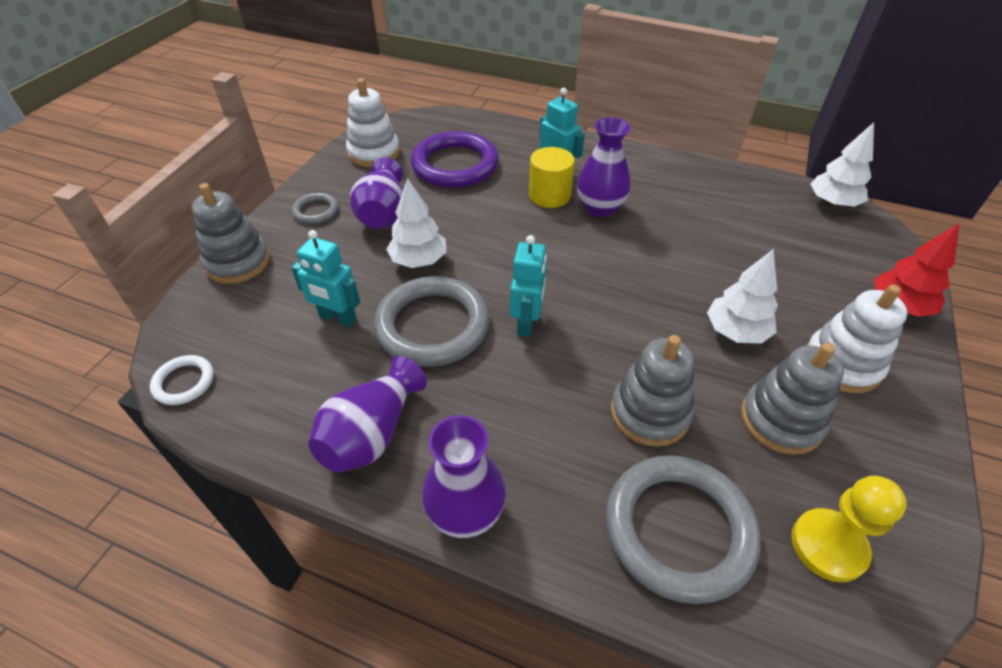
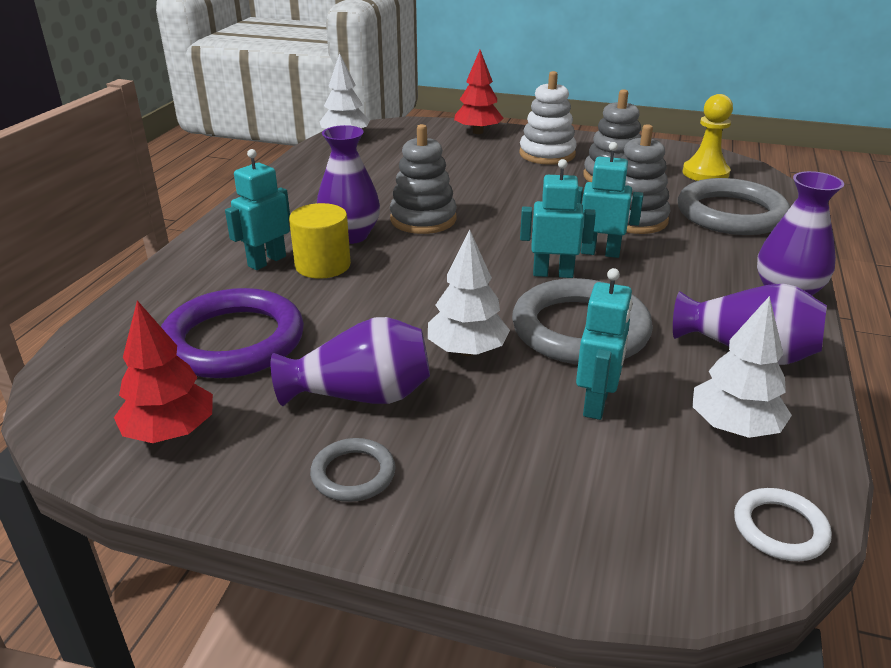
camera: 95 degrees left, 15 degrees down
(238, 262) = (509, 544): grey stacking toy -> grey stacking toy (423, 219)
(374, 153) = (170, 432): white stacking toy -> red tree
(567, 365) = (600, 252): none -> turquoise robot
(735, 331) = (527, 184): white tree -> white tree (734, 427)

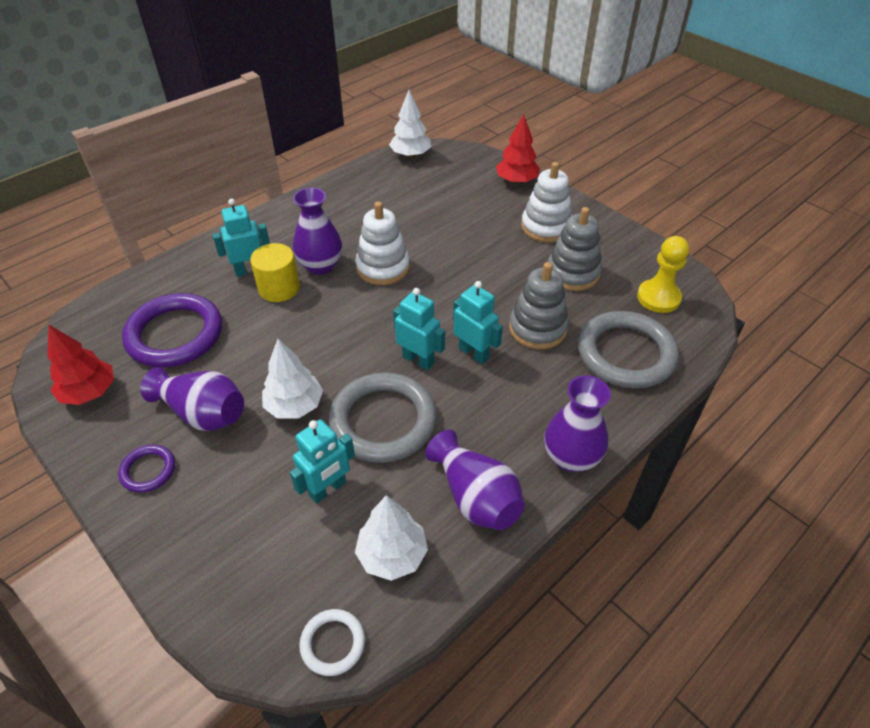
camera: 30 degrees right, 15 degrees up
(353, 474) = (148, 470): grey ring -> purple ring
(423, 219) = (383, 267): grey stacking toy -> white stacking toy

